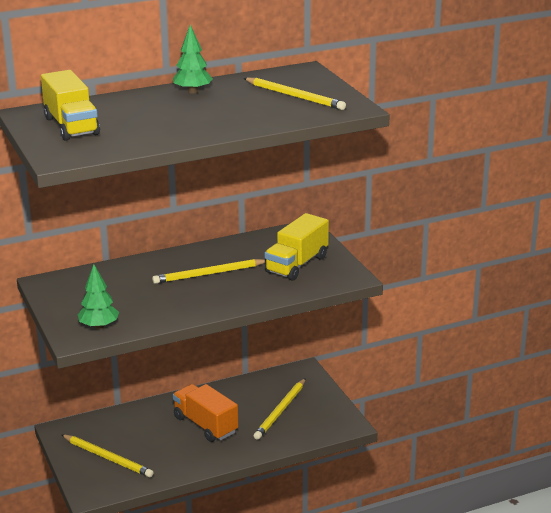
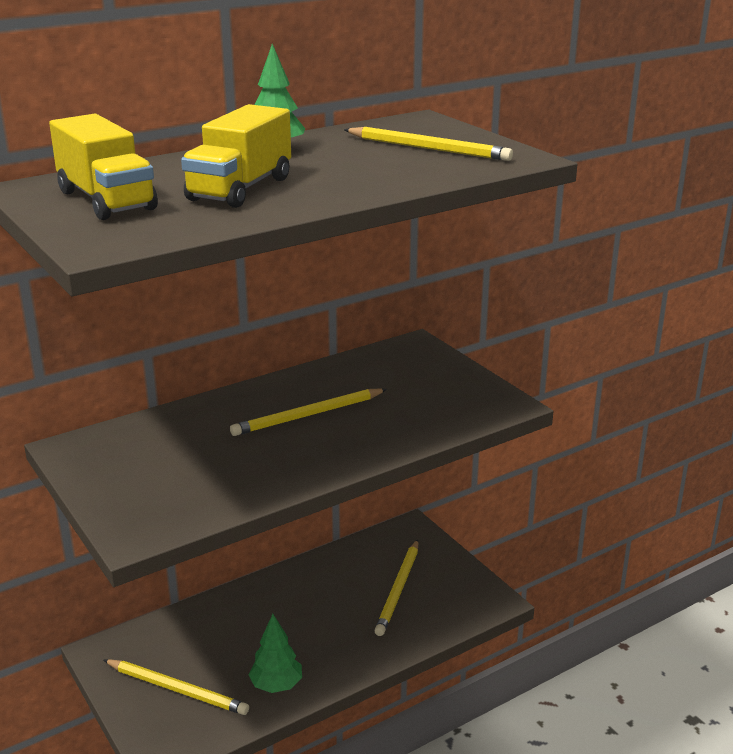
camera: 10 degrees left, 0 degrees up
(99, 326) = (167, 511): green tree -> green tree (276, 685)
(205, 425) = (303, 621): orange truck -> none
(297, 264) = (425, 392): yellow truck -> yellow truck (240, 189)

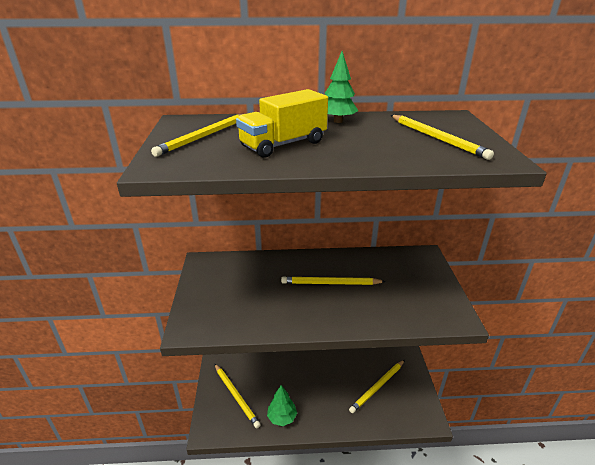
camera: 30 degrees right, 5 degrees up
(106, 200) = (204, 136): yellow truck -> yellow pencil

